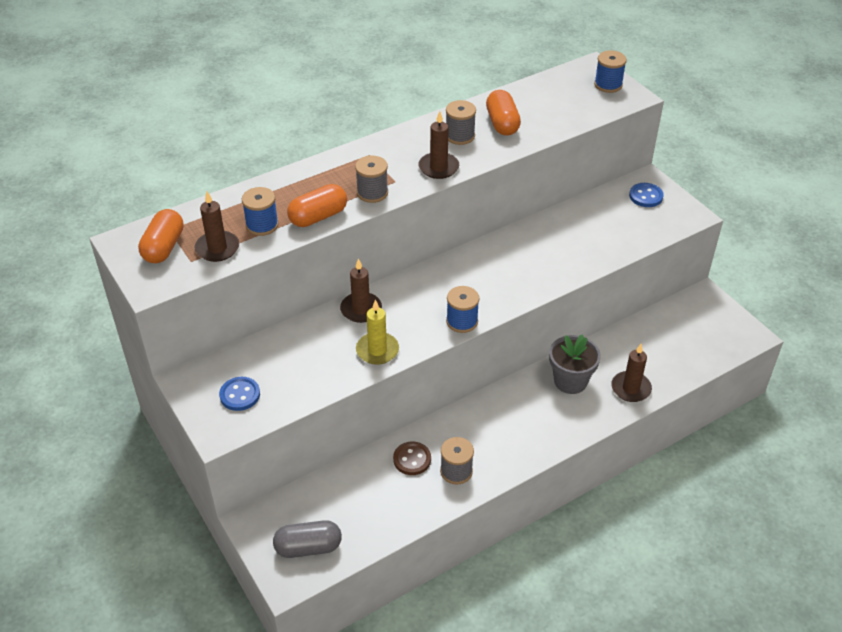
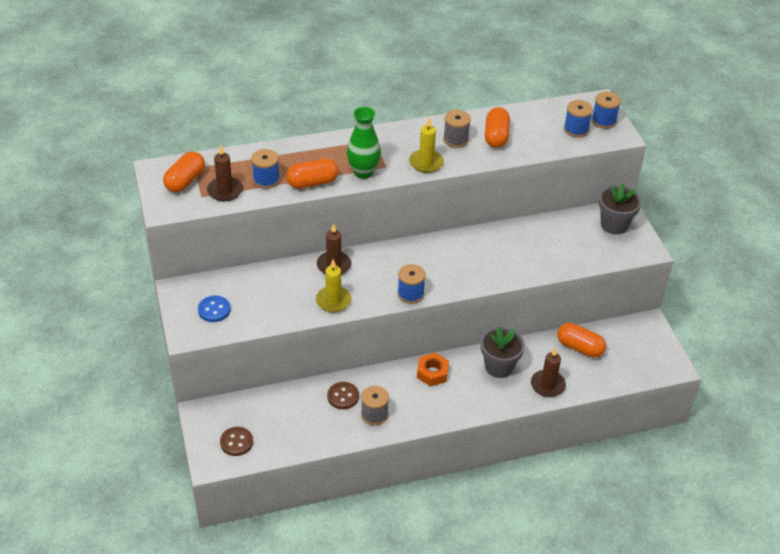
camera: 15 degrees right, 0 degrees up
(308, 547) = (236, 442): grey capsule -> brown button
(372, 193) = (363, 172): grey spool -> green vase
(438, 167) = (426, 163): brown candle -> yellow candle
(501, 406) = (432, 373): none -> orange nut
(583, 99) = (576, 129): none -> blue spool
(646, 196) = (614, 225): blue button -> grey flower pot
(646, 339) = (579, 347): none -> orange capsule

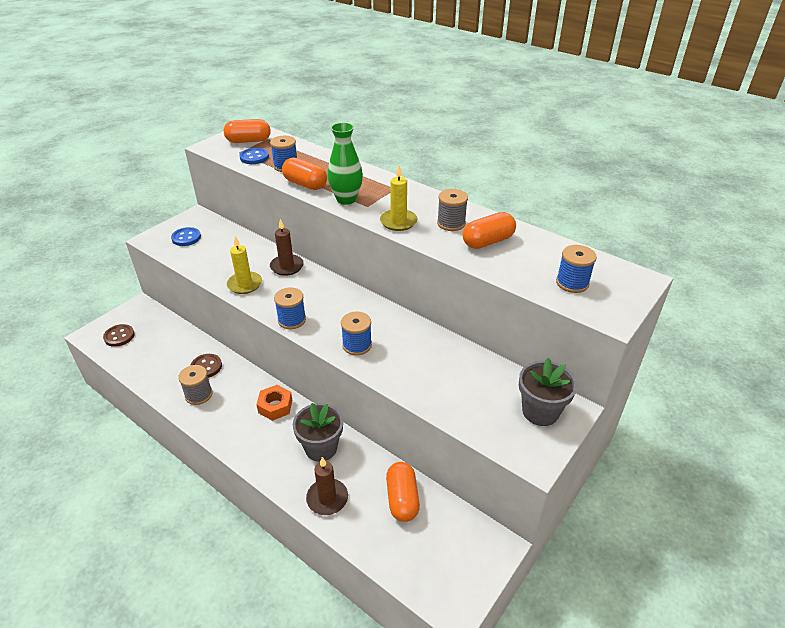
camera: 55 degrees right, 5 degrees down
(225, 191) = (254, 157): brown candle -> blue button
(603, 121) = (615, 295): blue spool -> blue spool (357, 345)

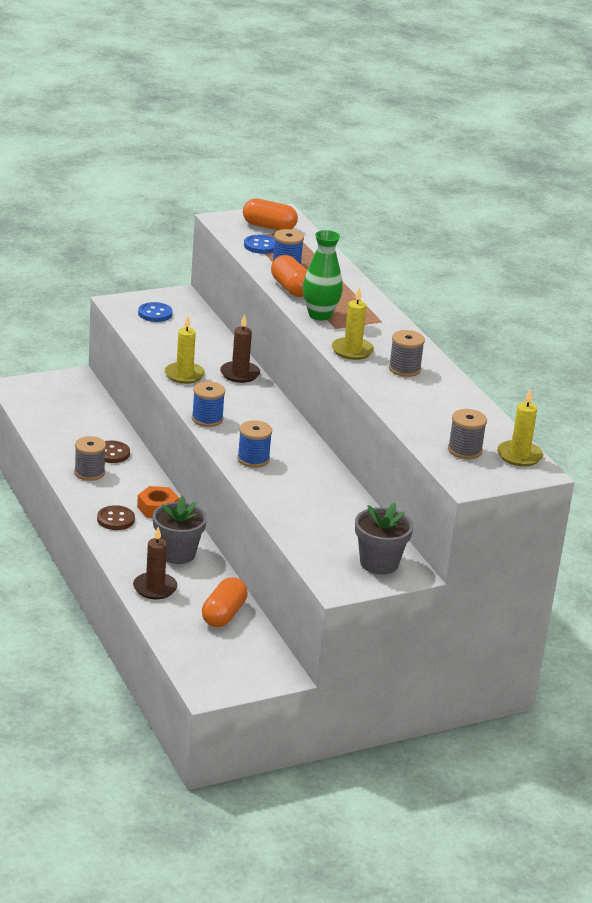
camera: 25 degrees right, 10 degrees down
(119, 336) = (41, 397): brown button -> brown button (115, 519)
(488, 241) = (423, 395): orange capsule -> none
(572, 283) = (464, 450): blue spool -> grey spool
(612, 270) = (519, 456): none -> yellow candle

